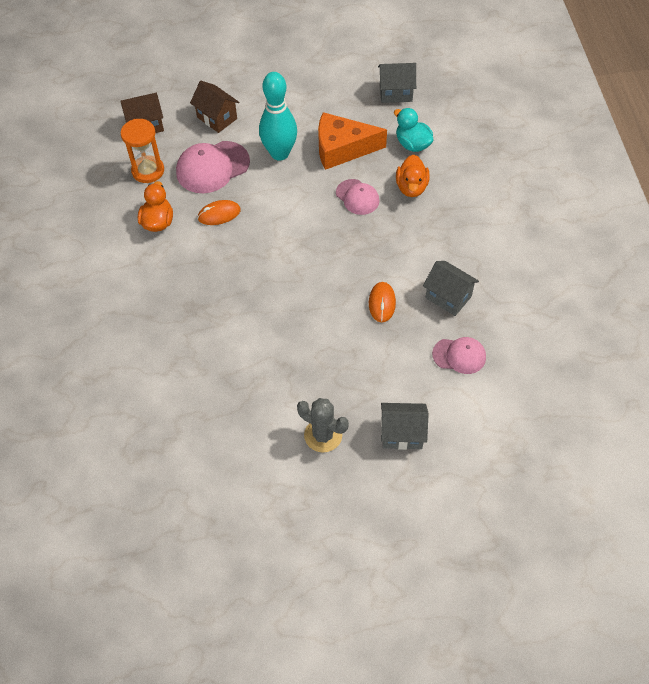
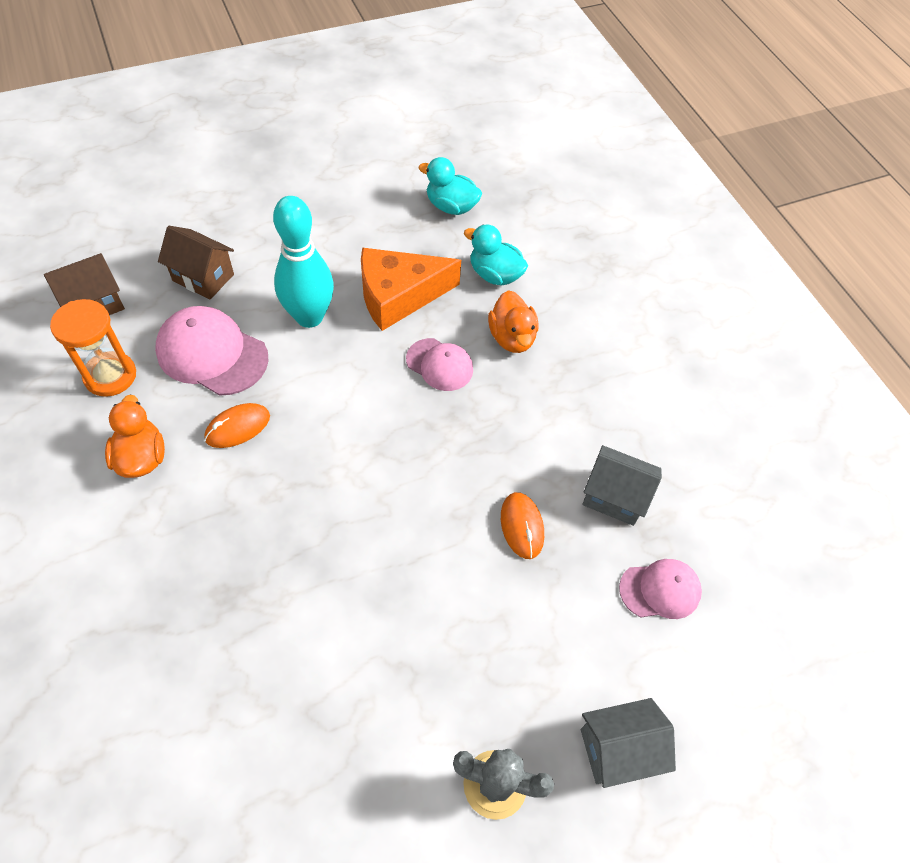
camera: 20 degrees left, 0 degrees up
(212, 167) = (212, 354): pink cap -> pink cap turned 75 degrees clockwise
(395, 93) = (451, 206): grey house -> turquoise duck

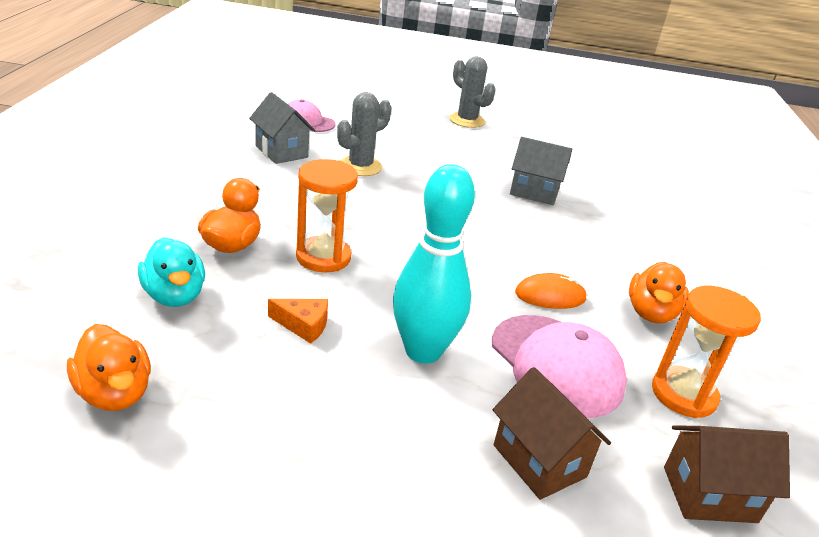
camera: 150 degrees left, 25 degrees down
(398, 296) = (303, 325): orange cheese -> orange cheese, size x0.45
(439, 364) = (323, 257): pink cap -> orange hourglass
(451, 206) = (114, 393): turquoise duck -> orange duck
(522, 526) = (360, 166): orange mouse -> grey cactus
(618, 749) = (395, 105): grey house -> grey house (534, 192)

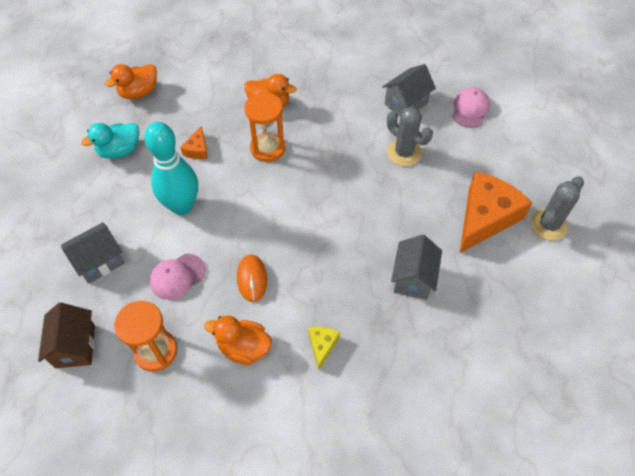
camera: 90 degrees right, 25 degrees up
(174, 296) = (214, 93): turquoise duck -> turquoise duck (119, 150)
(457, 144) = (485, 217): none -> orange cheese
(539, 461) = (99, 262): brown house -> grey house
(556, 365) = (177, 276): pink cap -> pink cap, size x0.61
(629, 257) = (322, 345): none -> yellow cheese

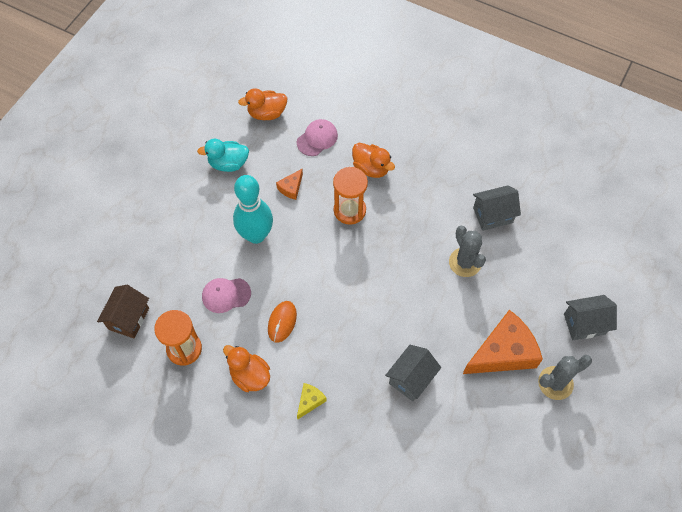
camera: 25 degrees right, 5 degrees up
(99, 262) = (173, 257): grey house -> grey house (584, 324)
(470, 109) = (549, 244): pink cap -> pink cap (317, 139)

